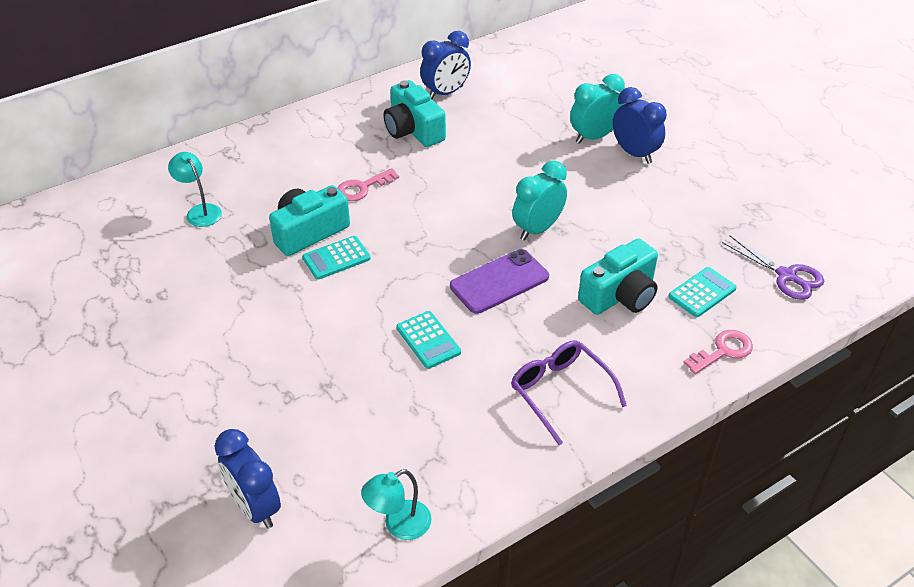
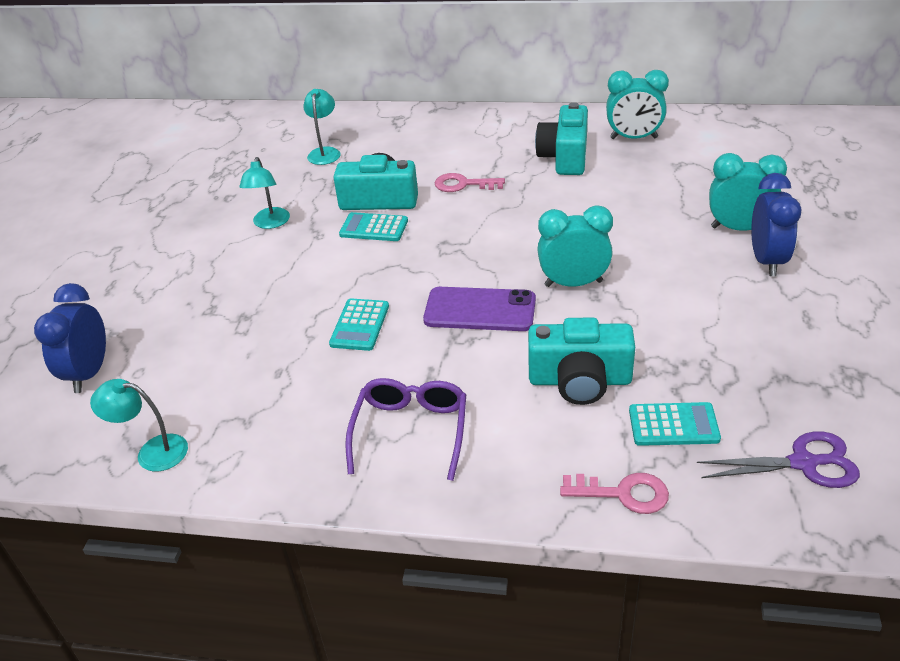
camera: 45 degrees right, 5 degrees down
(238, 298) = (270, 223): none -> turquoise lamp
(445, 93) = (633, 138): blue clock -> turquoise clock
(786, 276) = (803, 463): purple scissors -> purple scissors turned 90 degrees counterclockwise

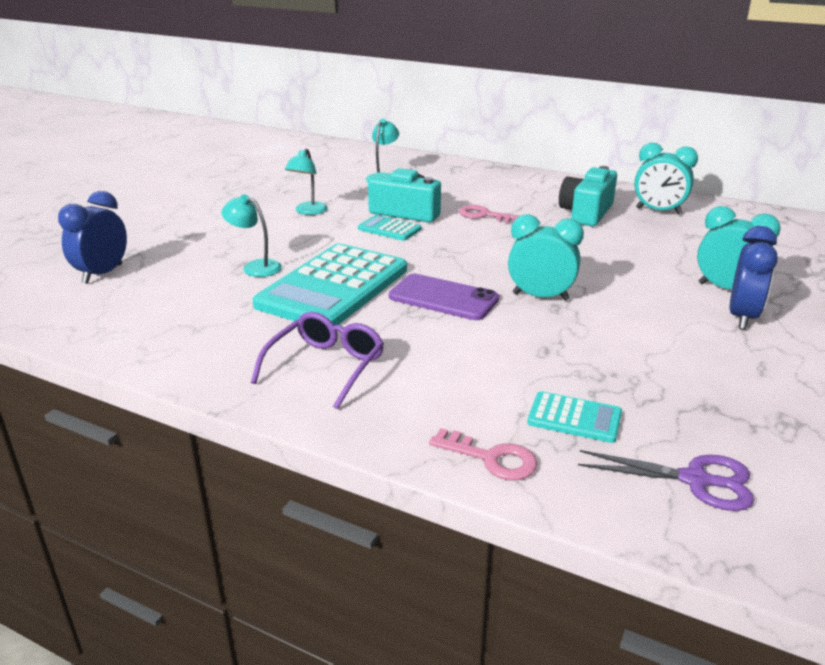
camera: 15 degrees right, 10 degrees down
(152, 452) = (109, 332): turquoise lamp -> turquoise lamp (255, 267)
(360, 325) = (333, 287): turquoise calculator -> turquoise calculator, size x2.26
(580, 380) = (503, 365): turquoise camera -> none

